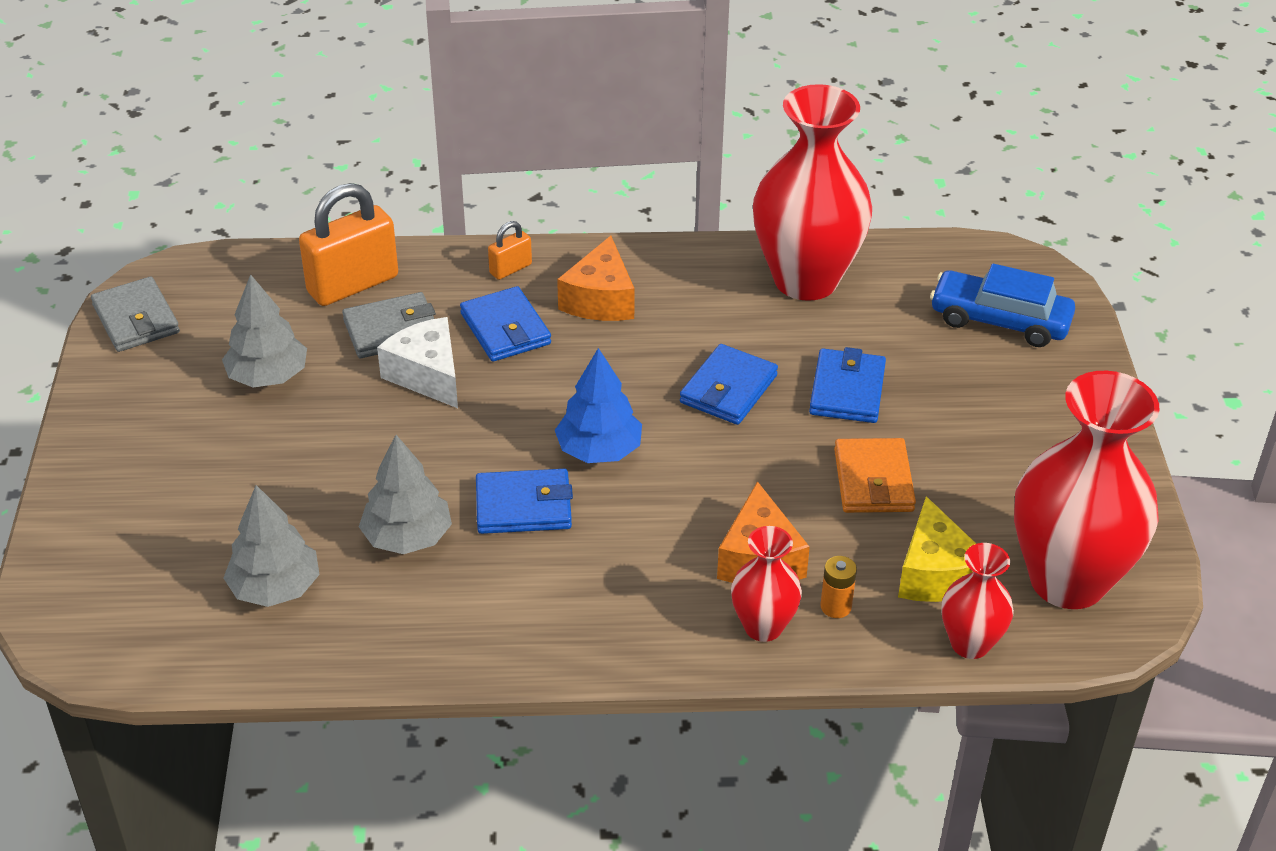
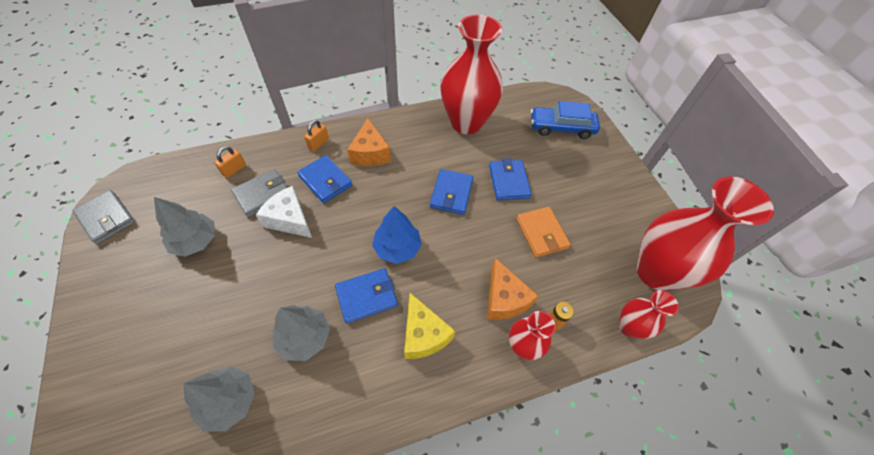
camera: 20 degrees left, 15 degrees up
(353, 284) = (234, 170): orange padlock -> orange padlock, size x0.48
(936, 574) = (594, 285): yellow cheese -> yellow cheese (423, 334)

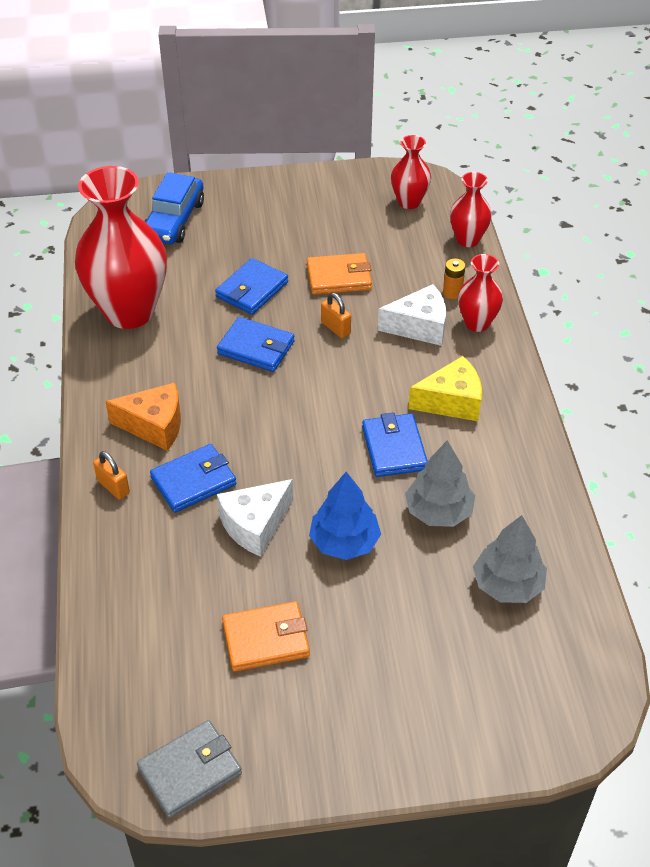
camera: 75 degrees left, 10 degrees down
(196, 241) = (266, 639): grey tree -> orange wallet
(234, 170) = (135, 597): orange padlock -> orange padlock (335, 328)
(262, 194) = (198, 558): grey wallet -> none
(397, 248) = (329, 412): blue tree -> blue tree (344, 542)
(504, 299) = (419, 326): orange cheese -> white cheese
(508, 181) = (252, 290): blue wallet -> blue wallet turned 60 degrees counterclockwise
(656, 272) = (409, 202): red vase -> red vase, size x0.50

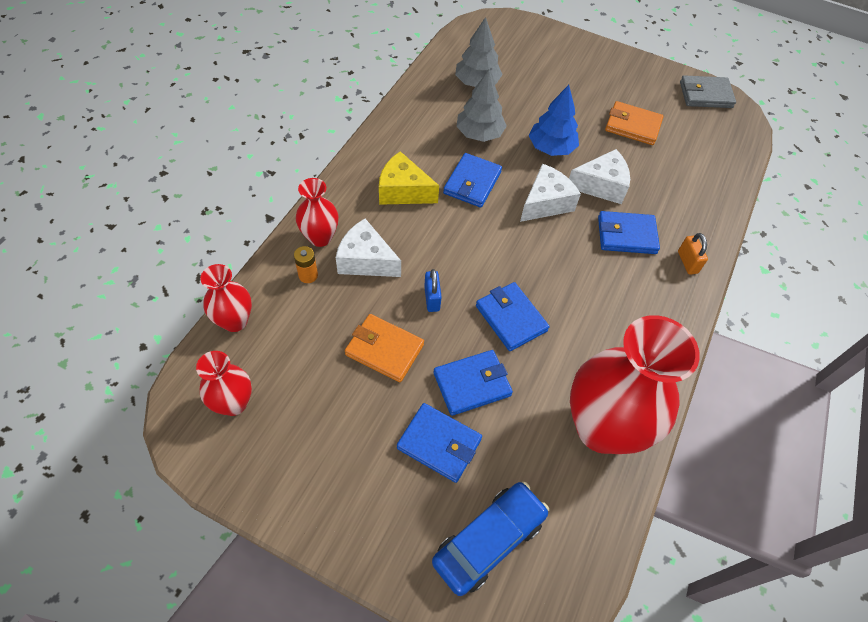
camera: 150 degrees left, 10 degrees up
(154, 425) = (634, 294): orange cheese -> none
(247, 247) = (439, 444): none -> blue wallet
(301, 469) = (545, 203): none -> white cheese
(335, 328) = (432, 298): orange padlock -> blue padlock

